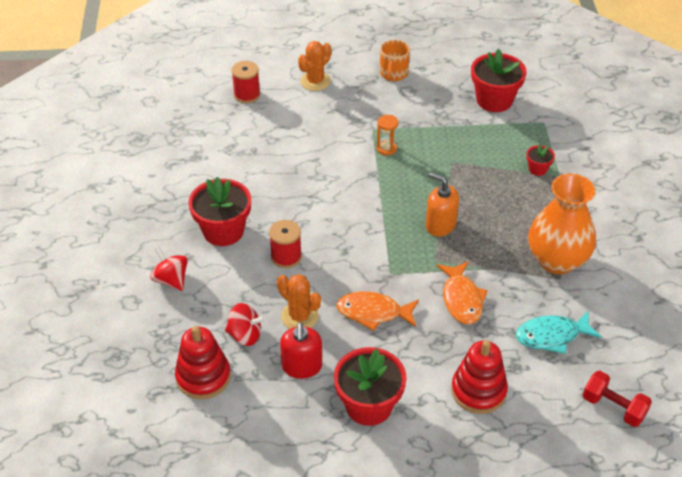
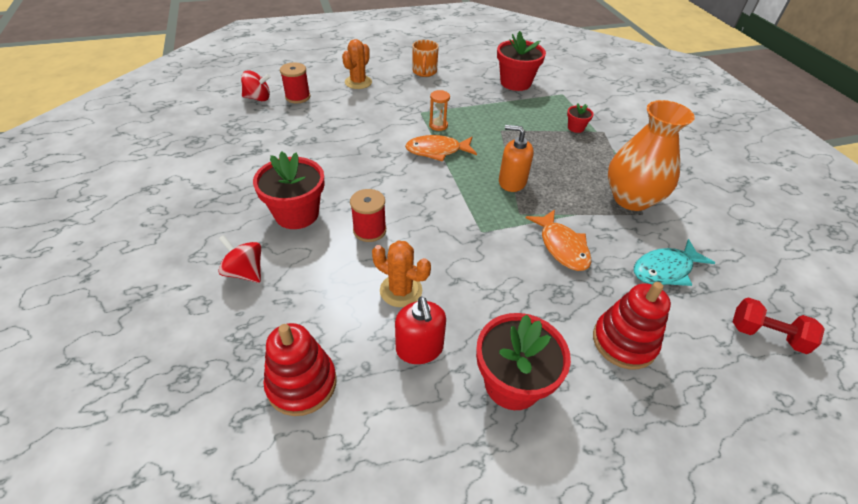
camera: 15 degrees left, 0 degrees up
(245, 335) = (343, 322): red spinning top -> red spinning top (258, 98)
(373, 312) = (479, 274): orange fish -> orange fish (437, 151)

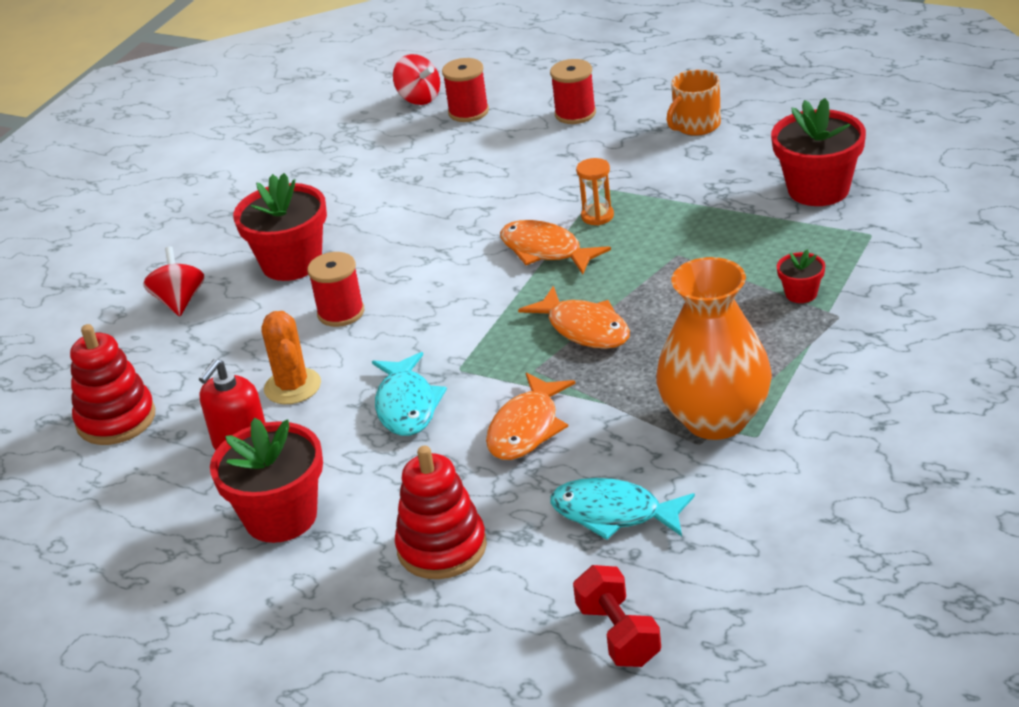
camera: 50 degrees right, 10 degrees down
(358, 82) = (575, 114): orange cactus -> red spool
(484, 266) = (406, 405): none -> turquoise fish
(512, 182) = (584, 329): orange soap dispenser -> orange fish

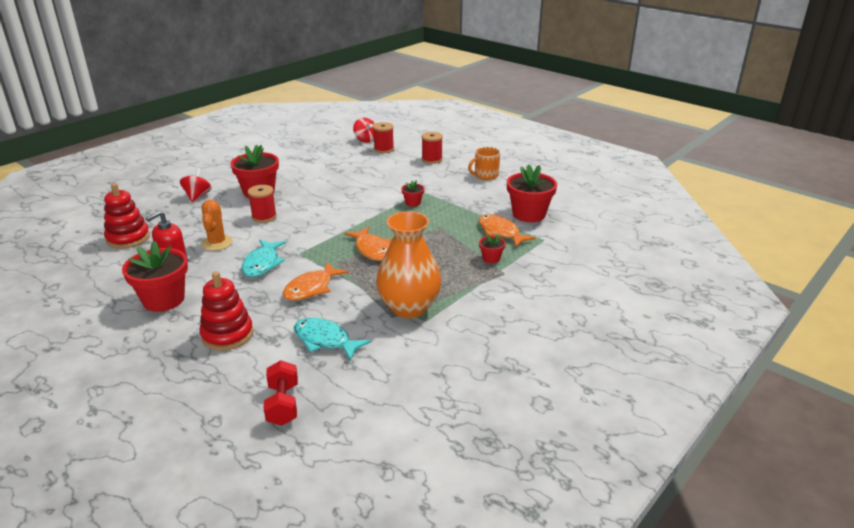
camera: 10 degrees right, 5 degrees down
(546, 250) = (378, 212): orange fish -> orange fish (500, 232)
(597, 216) = (413, 203): orange hourglass -> red flower pot

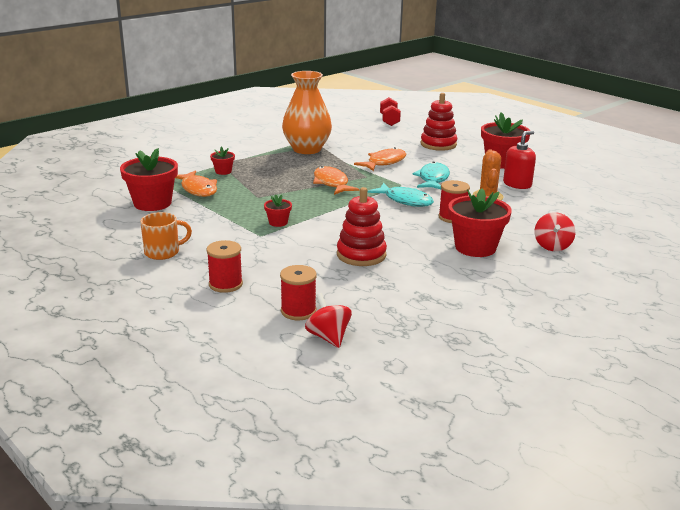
camera: 175 degrees left, 5 degrees down
(128, 238) = (585, 205): red stacking toy -> red stacking toy (361, 255)
(325, 340) = (368, 139): turquoise fish -> turquoise fish (405, 200)

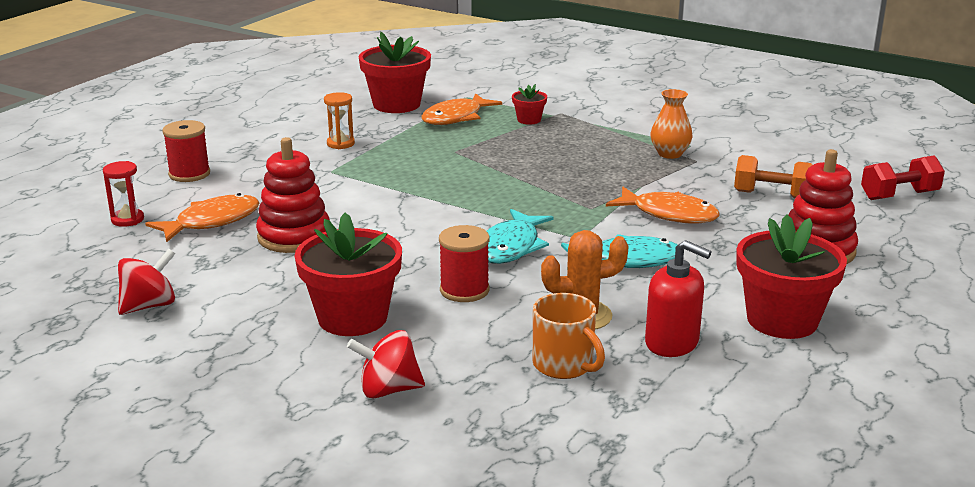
camera: 75 degrees right, 0 degrees up
(163, 252) = (263, 133): orange mug -> orange mug (564, 365)
(212, 228) = (340, 144): none -> orange hourglass
(278, 222) = (375, 174): red flower pot -> none
(298, 311) = (127, 220): red spool -> red hourglass
(307, 149) = (669, 154): orange vase -> orange vase, size x0.50
(328, 337) = (65, 243): red spinning top -> red spinning top (149, 306)
(331, 183) = (541, 188): orange fish -> orange fish (212, 222)
(374, 140) = (771, 195): none -> orange dumbbell

